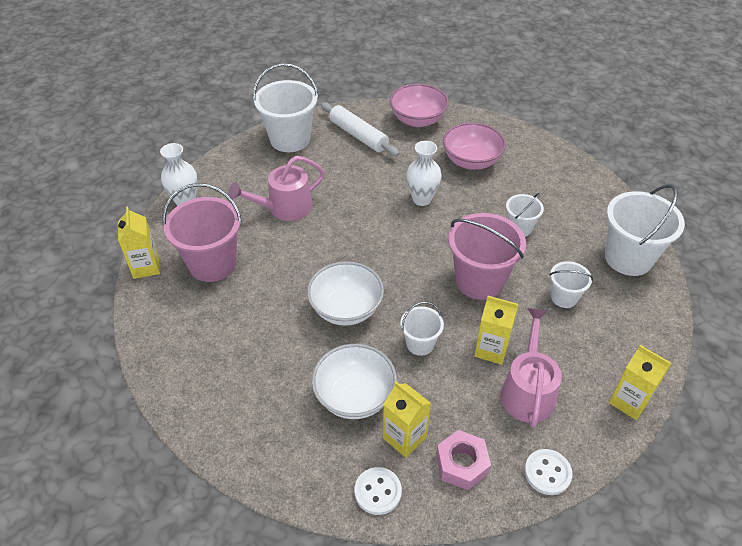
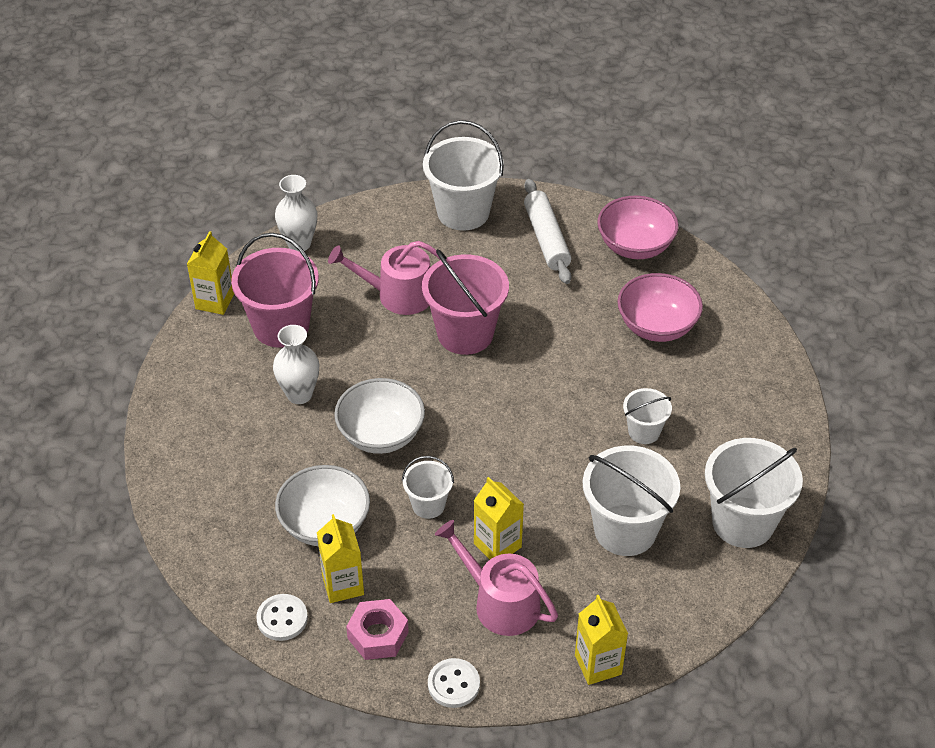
camera: 30 degrees right, 0 degrees up
(422, 199) = (558, 349): white vase -> white vase (299, 394)
(479, 281) = (546, 469): pink bucket -> pink bucket (465, 333)
(527, 391) = (500, 602): pink watering can -> pink watering can turned 90 degrees counterclockwise
(564, 297) = (625, 530): white bucket -> white bucket, size x1.87

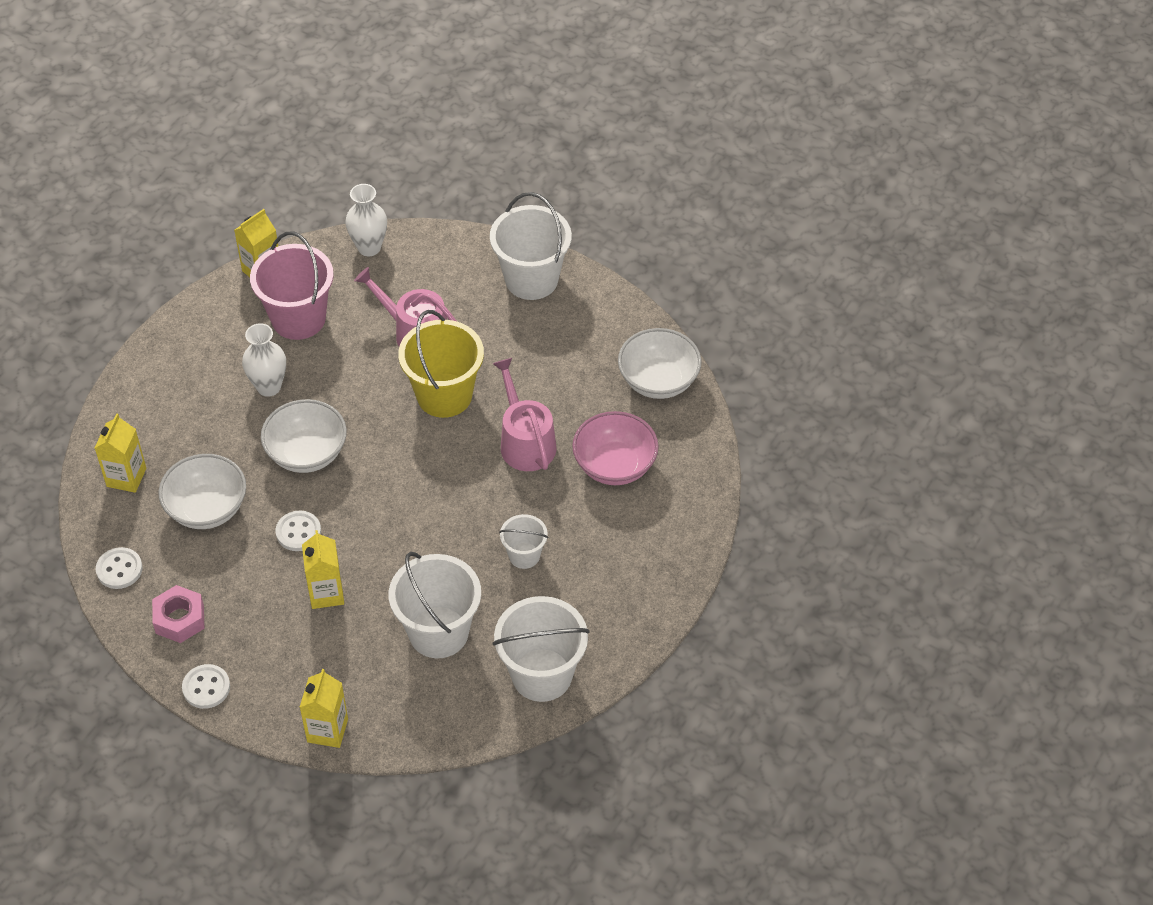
camera: 30 degrees right, 5 degrees up
(343, 585) = (183, 565): yellow carton -> yellow carton (126, 477)
(428, 505) = (298, 532): white bucket -> white button
(465, 333) = (444, 395): pink bucket -> yellow bucket
(500, 602) = (292, 641): pink watering can -> pink watering can (525, 442)
(546, 238) = (585, 338): white rolling pin -> none
(635, 246) = (658, 381): pink bowl -> white bowl

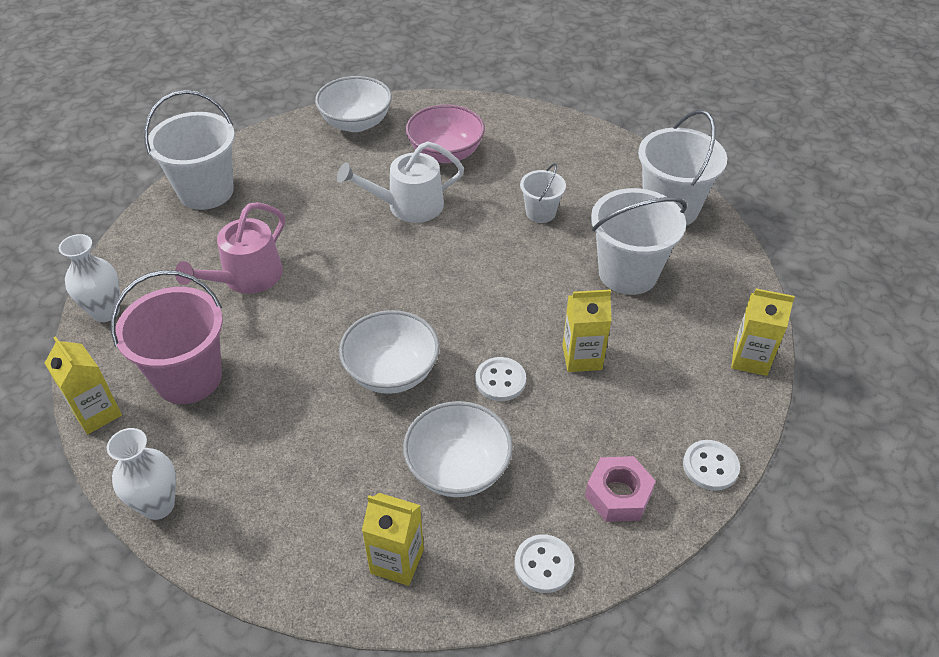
camera: 85 degrees left, 5 degrees down
(269, 387) = (285, 407): white vase -> white vase (158, 505)
(444, 395) = (337, 259): yellow bucket -> none
(525, 442) = (408, 206): pink watering can -> white watering can

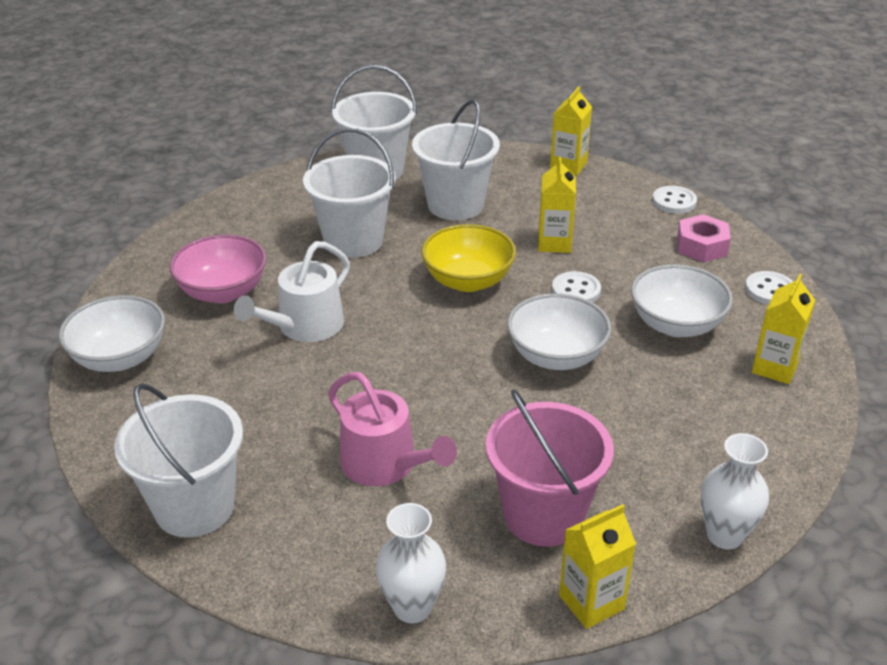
camera: 80 degrees left, 10 degrees down
(408, 206) = (305, 326): white watering can -> white watering can turned 45 degrees clockwise
(497, 297) = (468, 281): none -> yellow bowl
(540, 213) = (353, 241): white bucket -> white bucket, size x1.87

